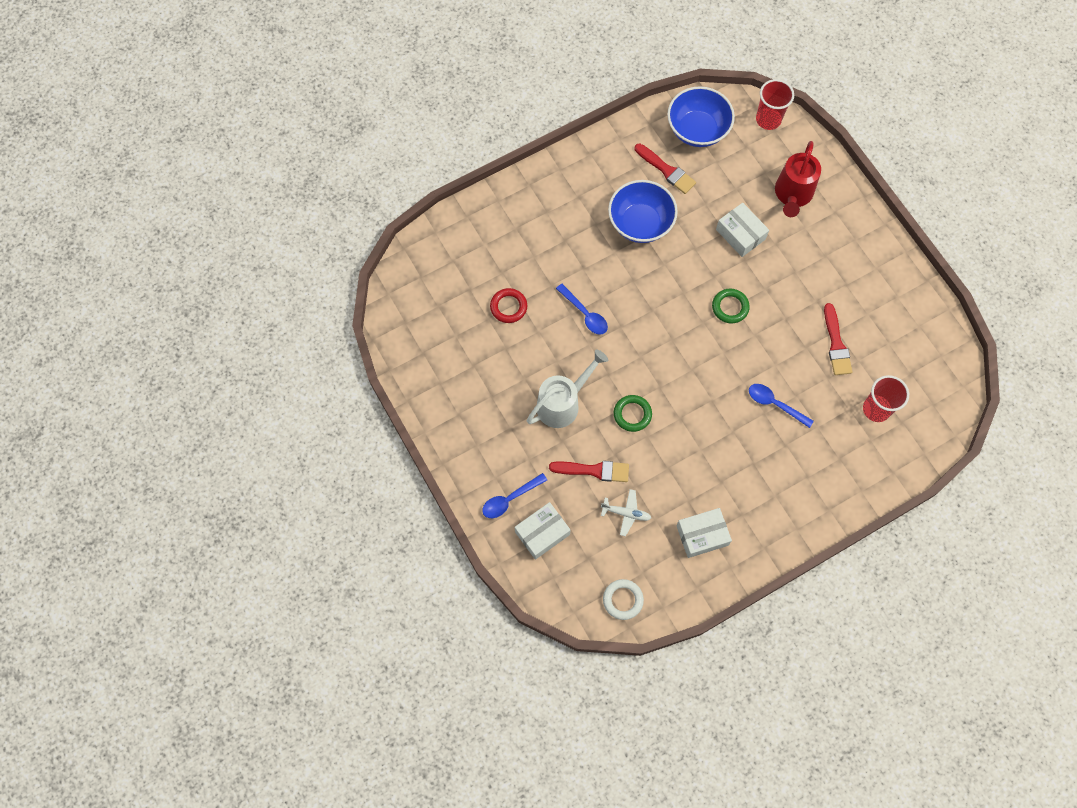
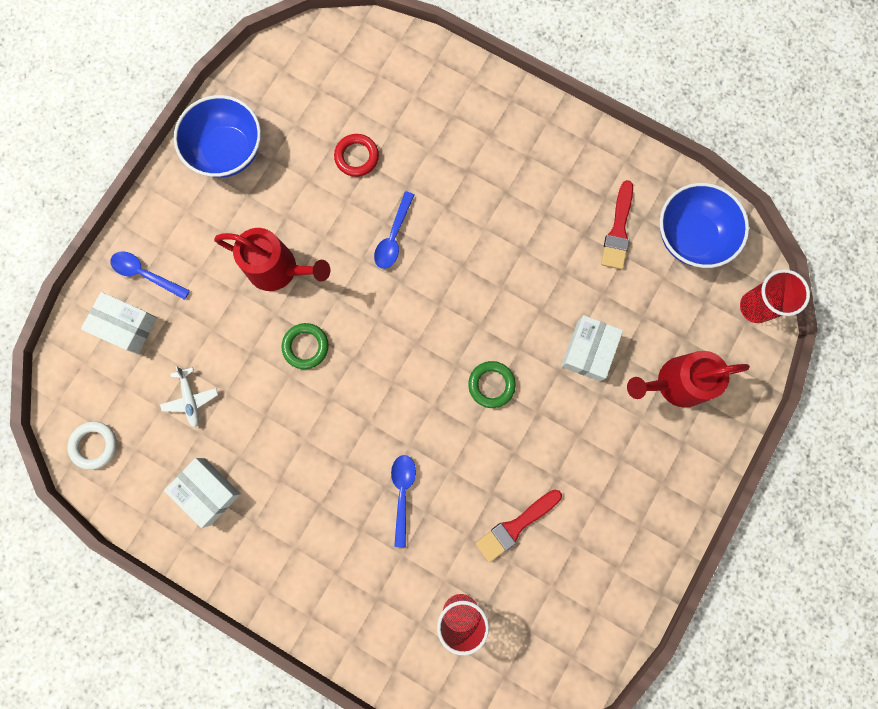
camera: 60 degrees right, 10 degrees up
(563, 403) = (279, 269): white watering can -> red watering can
(594, 470) = (221, 341): red brush -> none
(640, 223) = (536, 237): blue bowl -> blue bowl (228, 151)

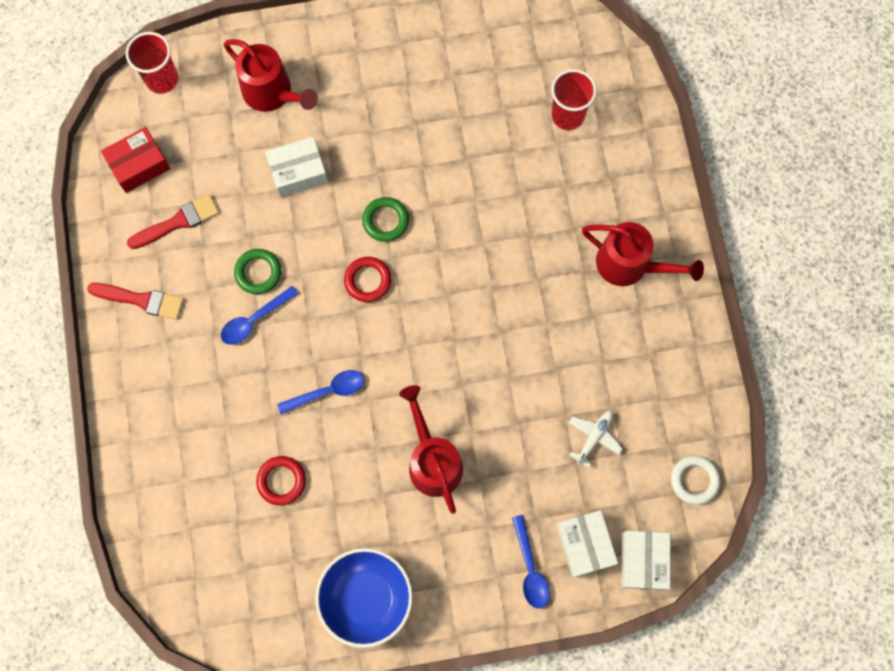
camera: 130 degrees left, 5 degrees down
(207, 491) = (648, 362): white box -> white box (643, 561)
(292, 548) = (630, 265): none -> red watering can
(306, 346) = (476, 384): green ring -> green ring (258, 272)
(402, 493) = (522, 220): blue spoon -> blue spoon (254, 320)
(454, 332) = (368, 280): none -> red ring
(515, 526) = (475, 124): red brush -> red brush (141, 300)
(691, 236) = (139, 165): blue bowl -> red box

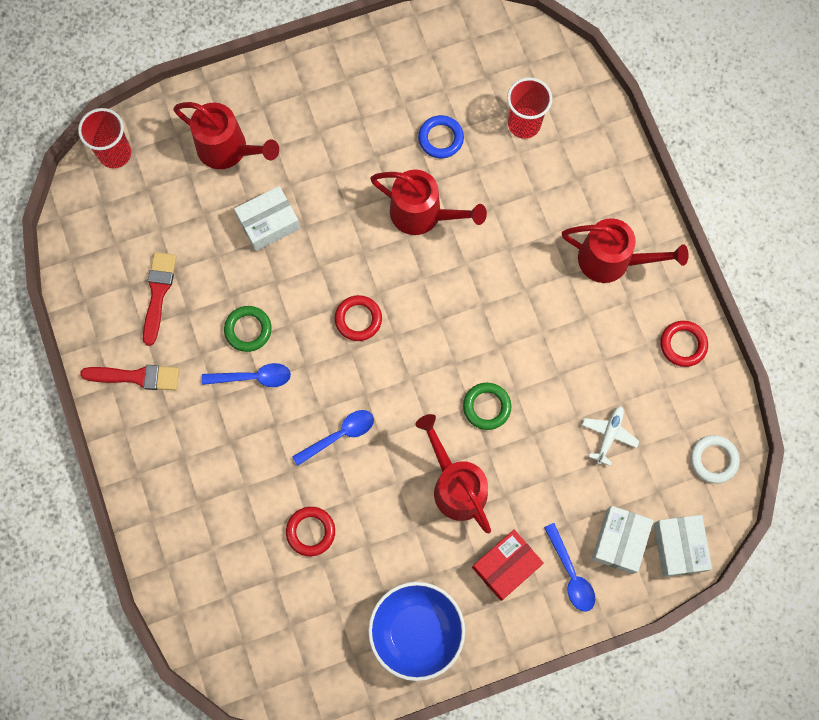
camera: 10 degrees left, 0 degrees up
(139, 165) = (108, 242): red box -> red box (506, 566)
(178, 222) = (158, 293): red brush -> red brush turned 45 degrees counterclockwise
(254, 320) = (253, 377): blue spoon -> blue spoon turned 135 degrees counterclockwise
(385, 221) = (364, 257): green ring -> green ring (486, 407)
(451, 188) = (423, 214): none -> red watering can
(482, 116) = (440, 138): none -> blue ring
(585, 544) = (620, 541): white box -> white box turned 45 degrees clockwise
(685, 360) = (683, 344): none -> red ring

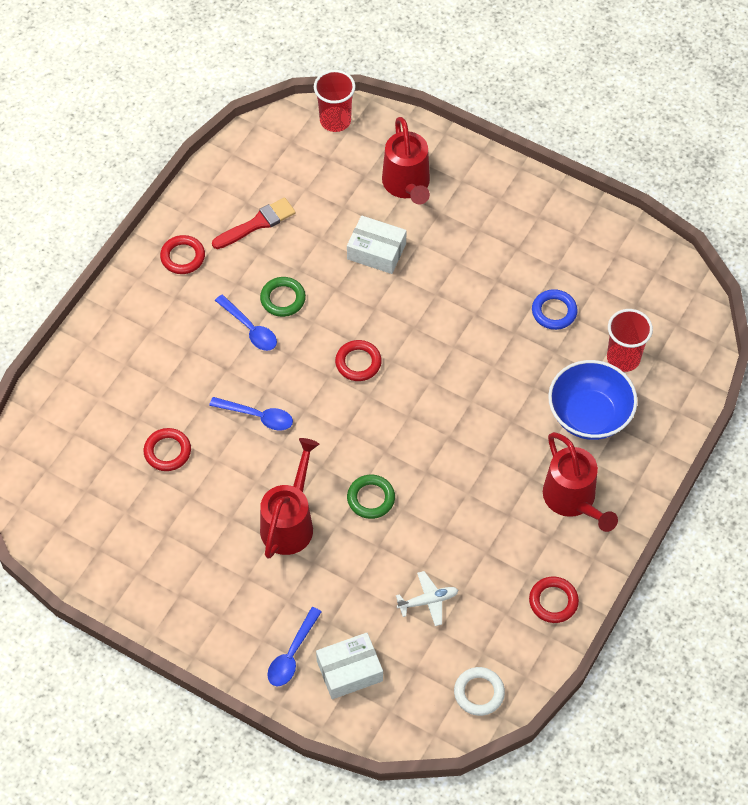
camera: 50 degrees right, 15 degrees down
(136, 377) = (183, 257): red brush -> red ring
(416, 631) = (153, 578): blue bowl -> blue bowl (589, 415)
(423, 214) = (482, 345): red watering can -> none
(506, 566) = (258, 603): red box -> none
(679, 547) = (383, 718): white box -> none

